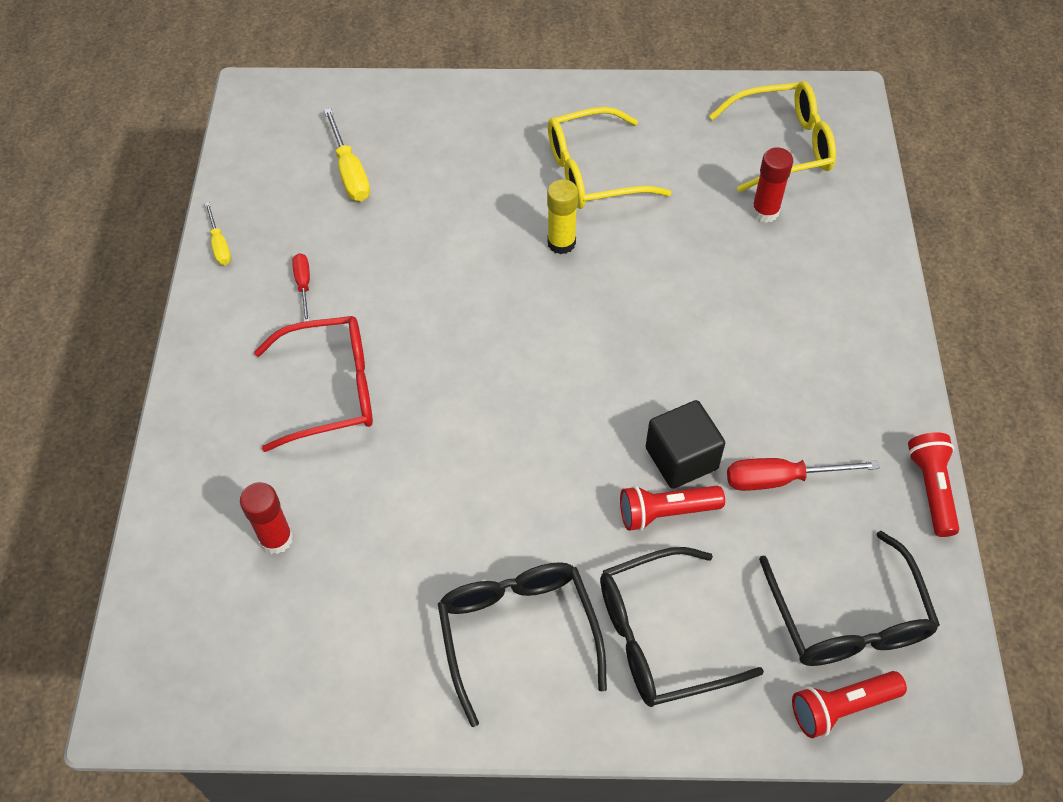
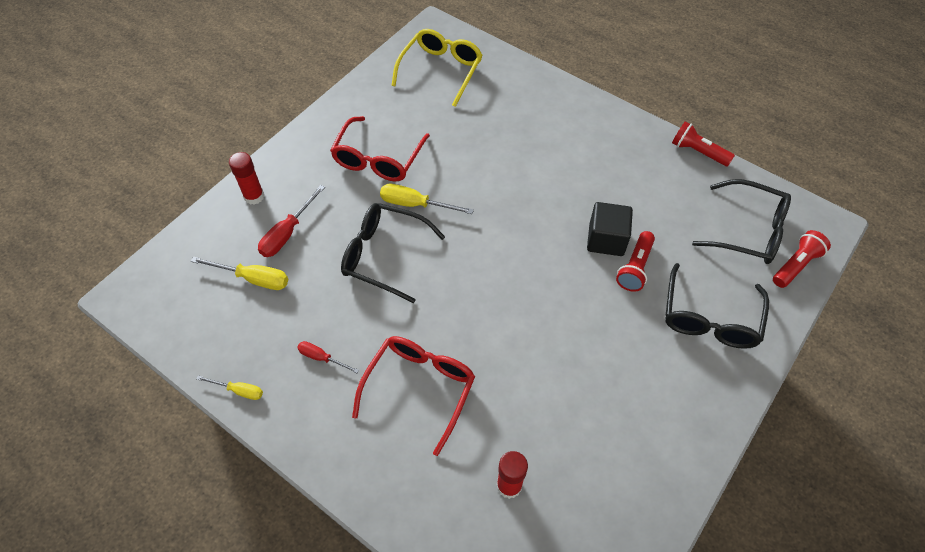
camera: 55 degrees left, 0 degrees up
(518, 632) = (664, 385): black glasses -> black glasses (384, 255)
(561, 243) = (415, 204): yellow glue stick -> yellow screwdriver
(593, 172) = (378, 159): yellow glasses -> red glasses
(765, 211) = (477, 105): red glue stick -> red glue stick (254, 196)
(781, 479) = (650, 206): red screwdriver -> red screwdriver (287, 233)
(841, 707) = (795, 265): red flashlight -> red flashlight turned 150 degrees counterclockwise

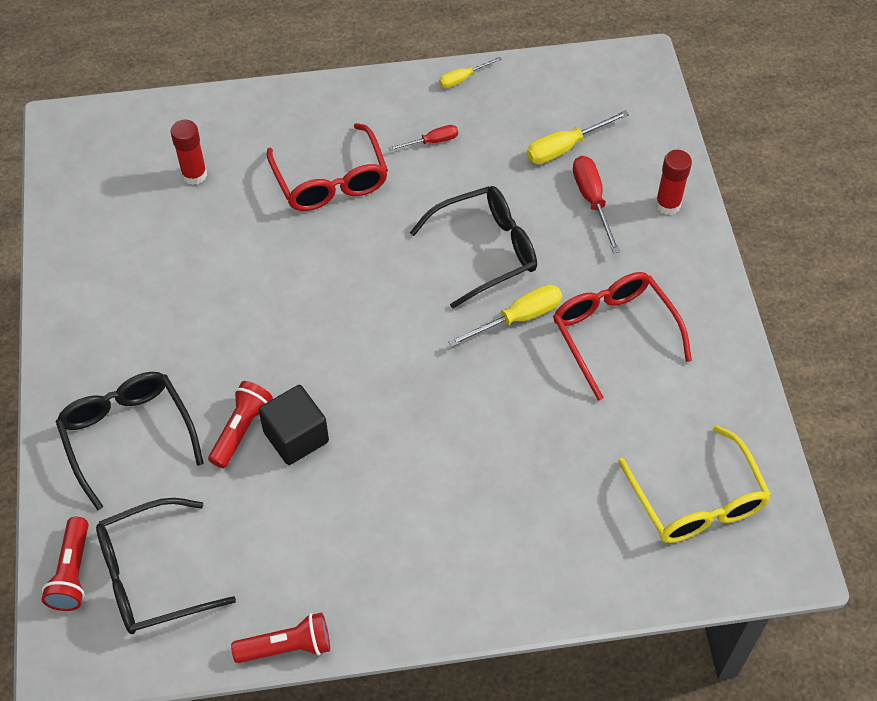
camera: 135 degrees right, 0 degrees up
(635, 268) = (241, 429): red flashlight -> red flashlight turned 45 degrees clockwise

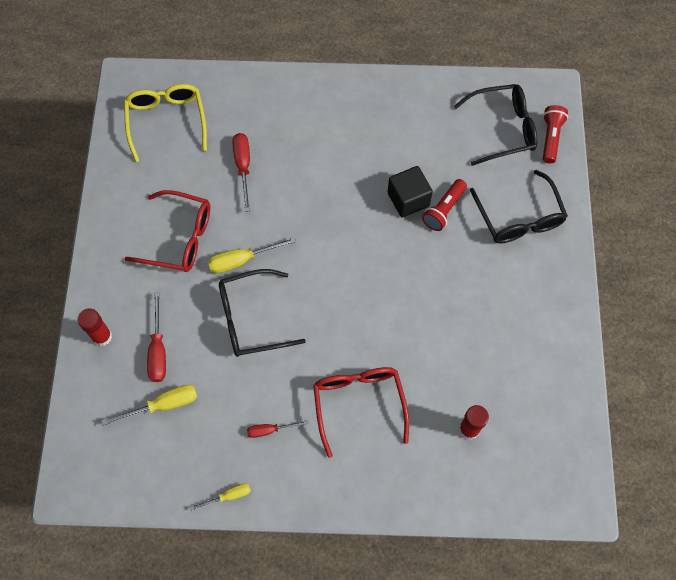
camera: 170 degrees left, 10 degrees up
(287, 647) = (425, 80): red flashlight -> none
(554, 447) = (243, 167): none -> red screwdriver
(613, 333) = (179, 238): red glasses -> red glasses turned 60 degrees counterclockwise

